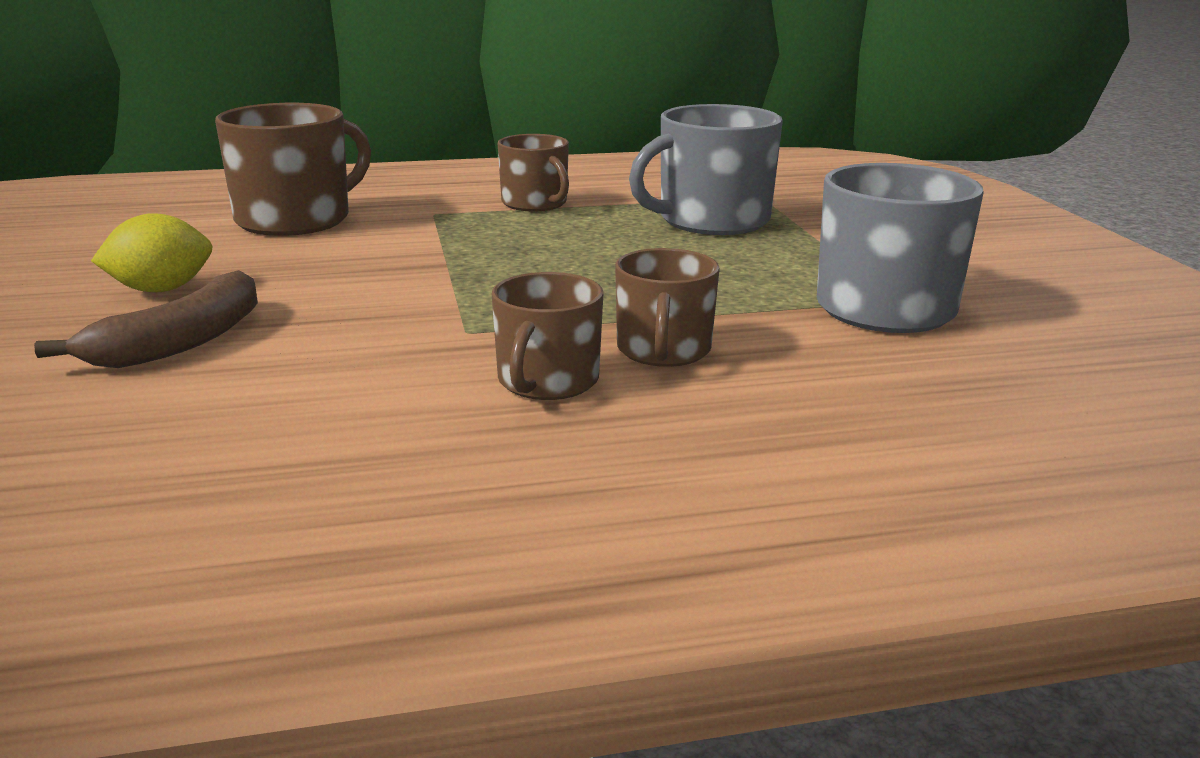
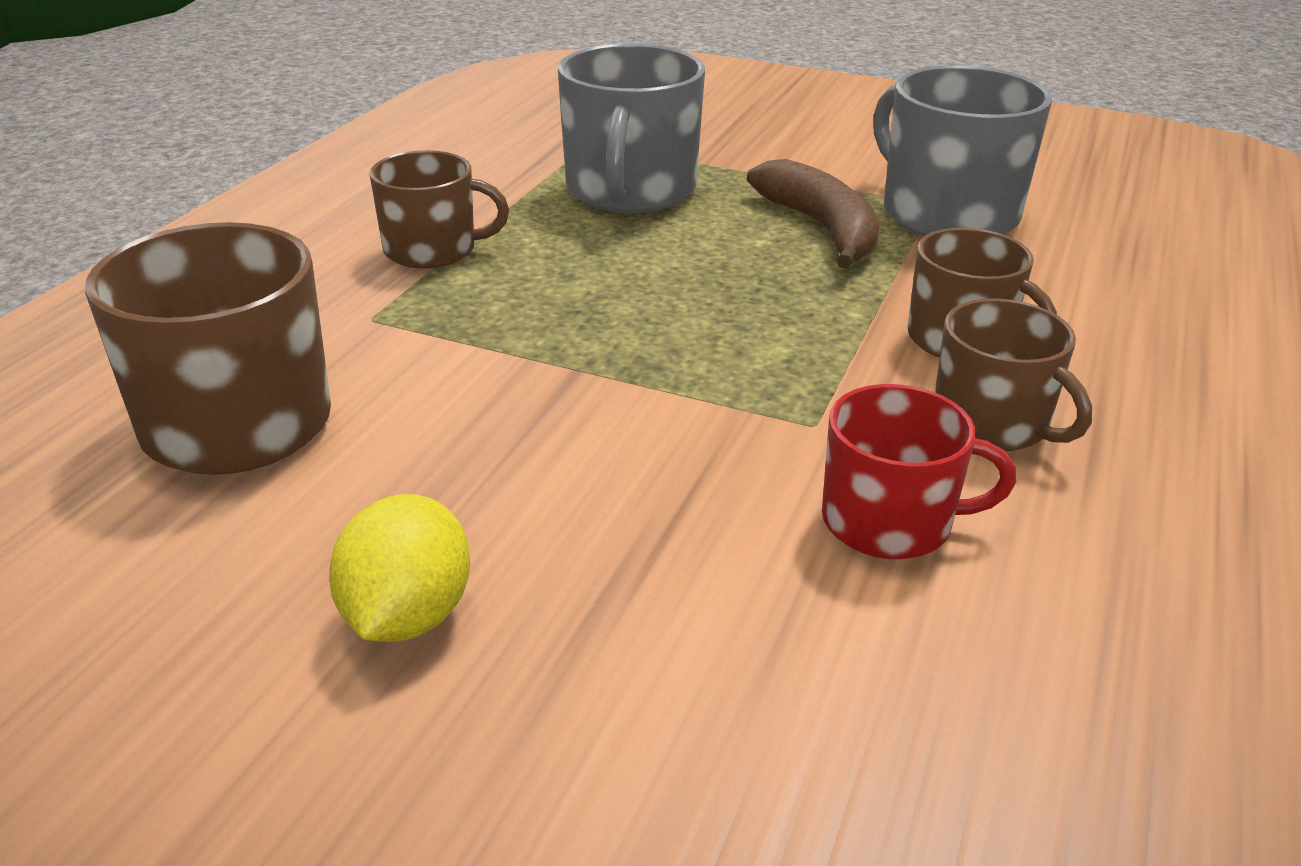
camera: 55 degrees left, 10 degrees up
(182, 342) = (654, 642): brown banana -> brown banana (821, 228)
(370, 374) = (890, 521): none -> red mug

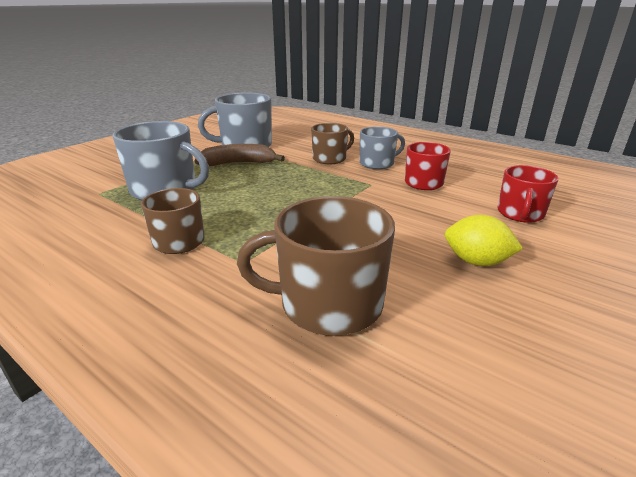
camera: 75 degrees left, 5 degrees down
(743, 741) = (520, 214): none -> red mug
(992, 423) = (377, 163): brown mug -> grey mug

